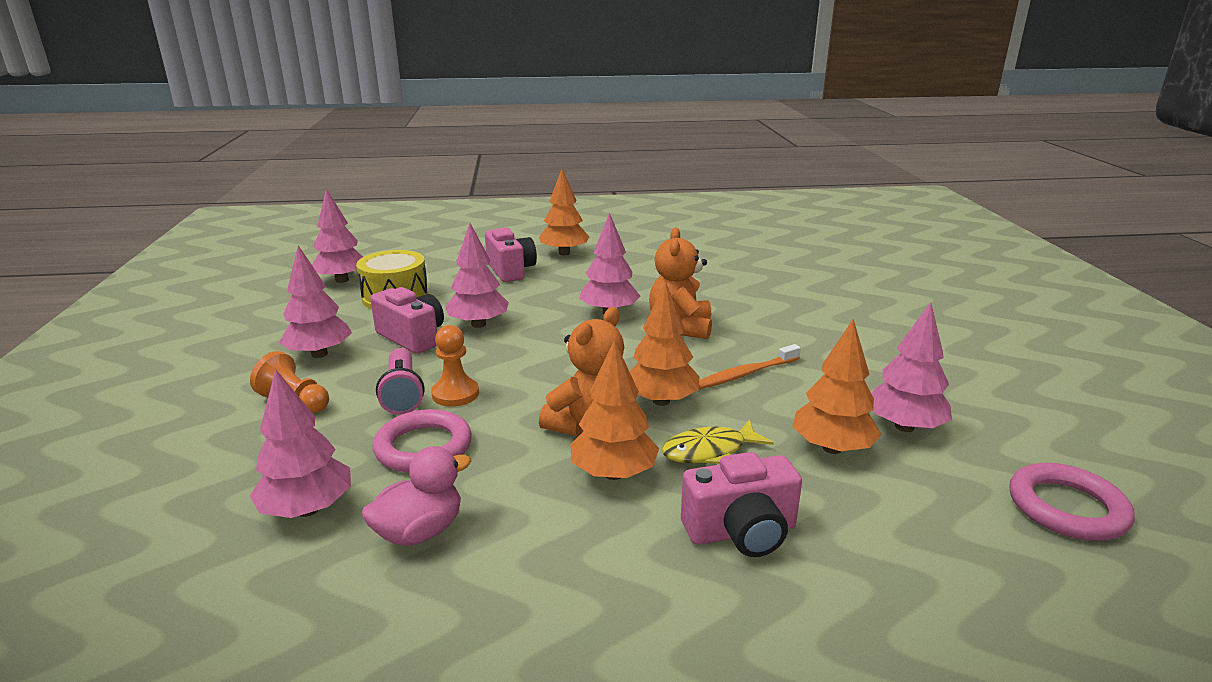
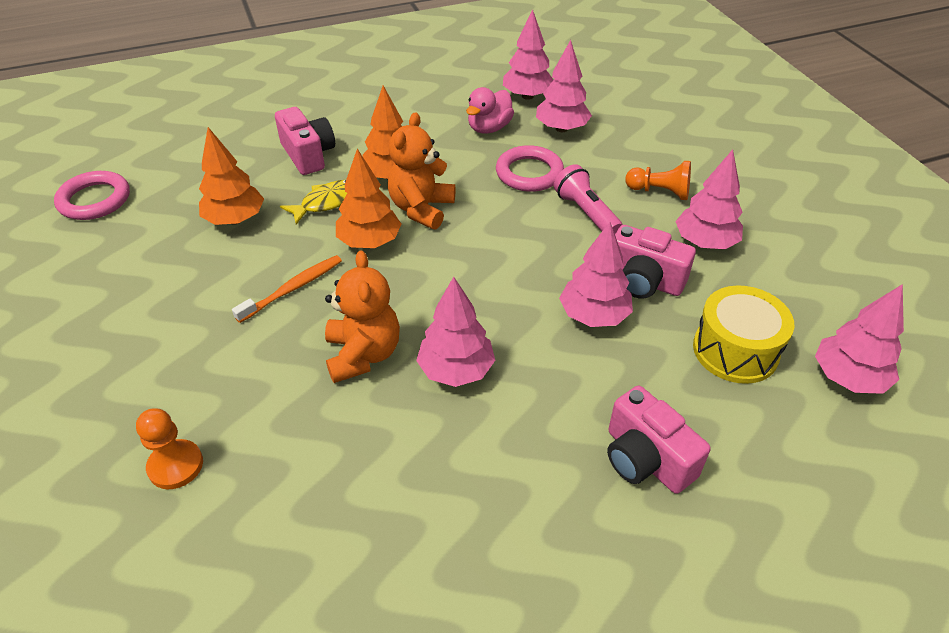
camera: 165 degrees right, 20 degrees up
(455, 394) = (543, 220): orange pawn -> orange pawn (175, 466)
(564, 253) = (599, 550): orange tree -> none
(741, 532) = (308, 155): pink camera -> pink camera turned 90 degrees clockwise
(904, 427) = (168, 249): pink tree -> pink tree (527, 96)

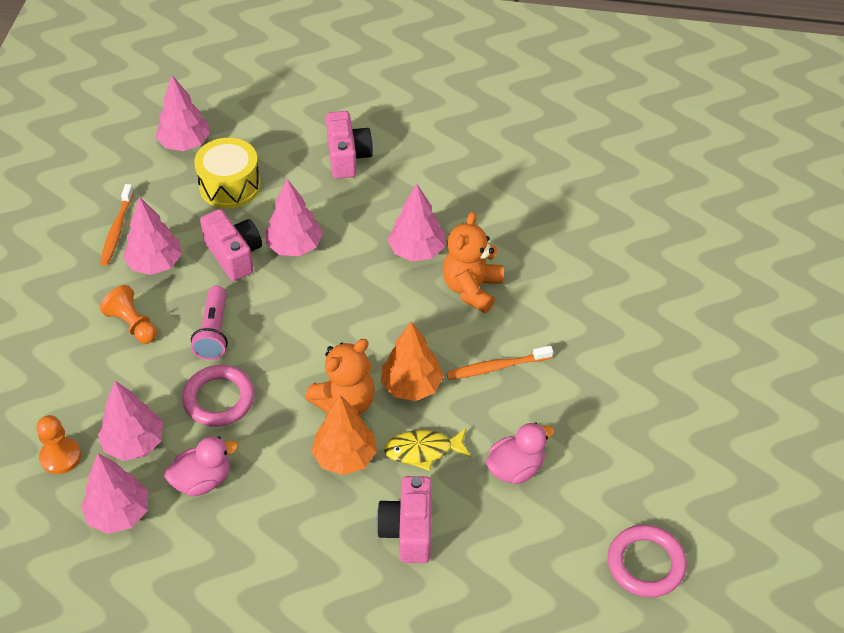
camera: 150 degrees left, 5 degrees up
(175, 466) = (623, 268): orange pawn -> orange pawn (60, 457)
(235, 219) = (516, 468): orange tree -> pink duck
(779, 255) = (117, 230): none -> orange toothbrush

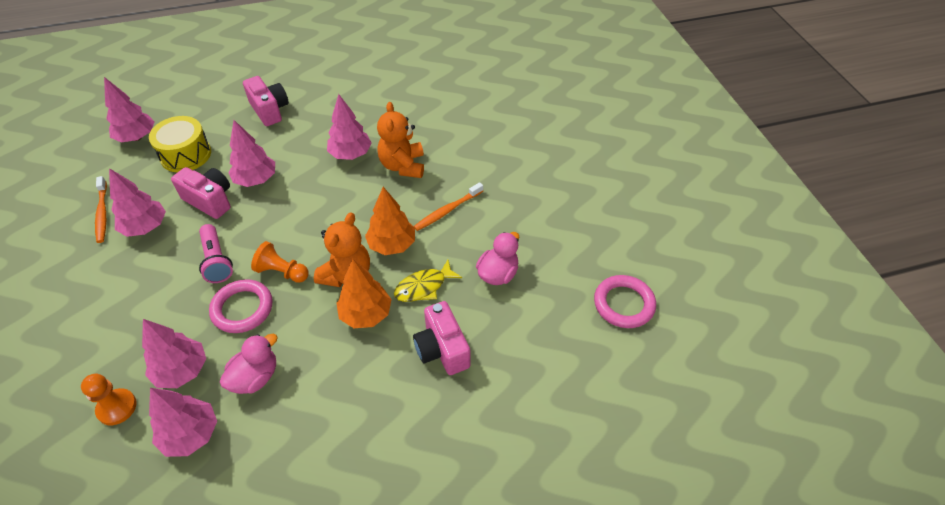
camera: 25 degrees left, 0 degrees up
(132, 324) = (143, 278): orange pawn -> orange pawn (282, 272)

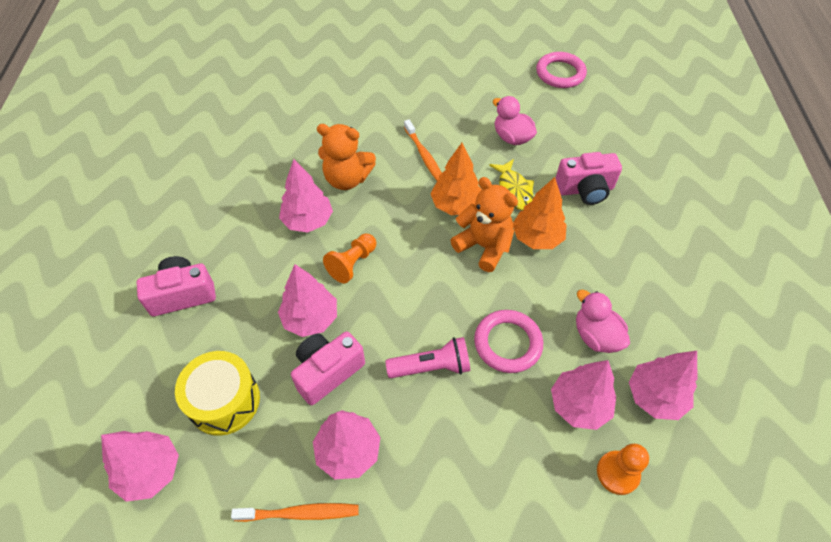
camera: 75 degrees left, 5 degrees up
(282, 272) = (466, 302): orange pawn -> orange pawn (352, 263)

